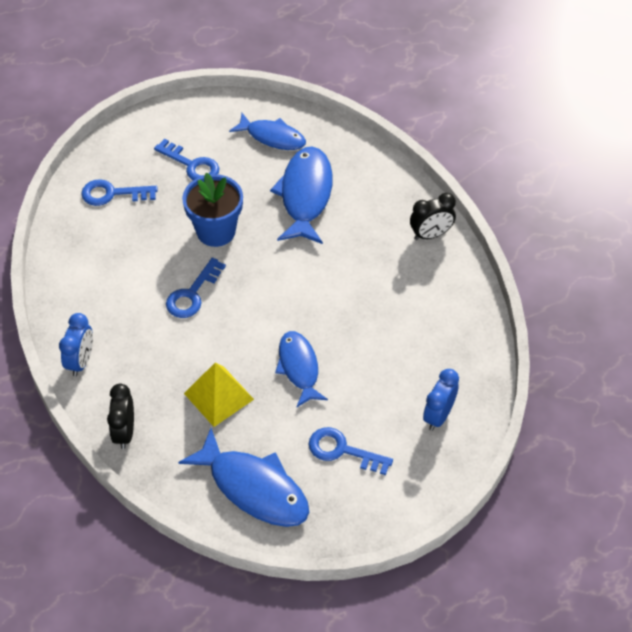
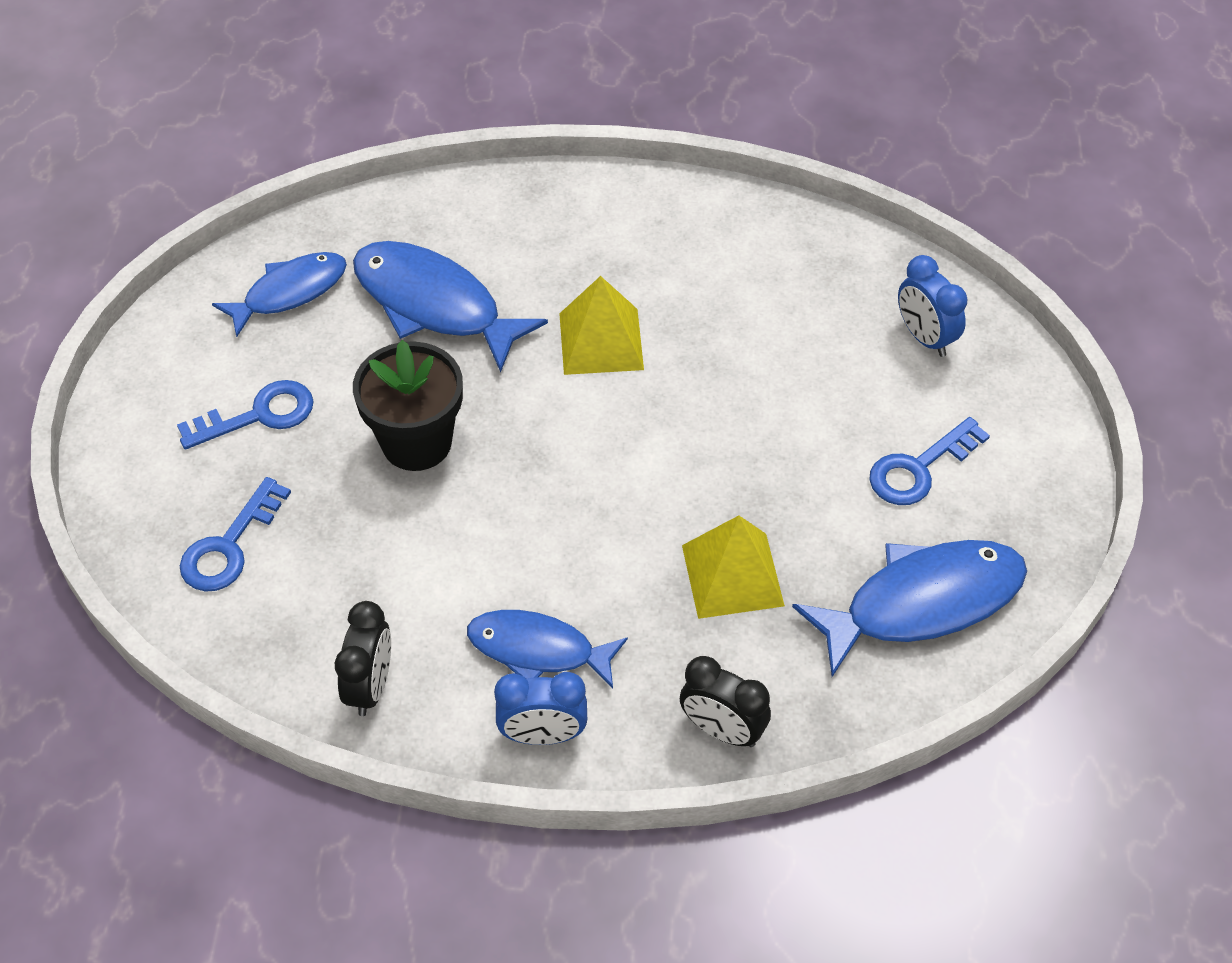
camera: 60 degrees left, 0 degrees up
(81, 361) = (543, 735): blue clock -> blue clock turned 135 degrees clockwise
(192, 294) = (517, 525): blue key -> none
(216, 231) = (416, 442): blue flower pot -> black flower pot
(299, 367) = (744, 454): blue fish -> blue fish (538, 650)
(330, 273) = (601, 341): none -> yellow pyramid
(431, 234) = (616, 202): black clock -> black clock (370, 686)

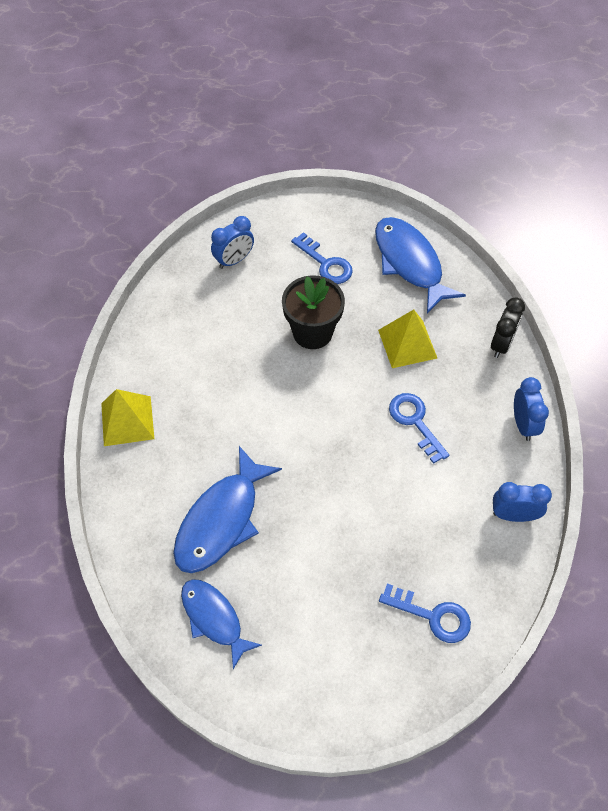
camera: 95 degrees left, 5 degrees up
(259, 415) = (325, 618): blue key -> blue key (415, 422)
(370, 686) = (513, 515): black clock -> blue clock
(416, 442) = (337, 515): black flower pot -> black flower pot (312, 332)
(538, 650) = (472, 432): blue fish -> none
(601, 341) = (247, 419): yellow pyramid -> yellow pyramid (127, 421)

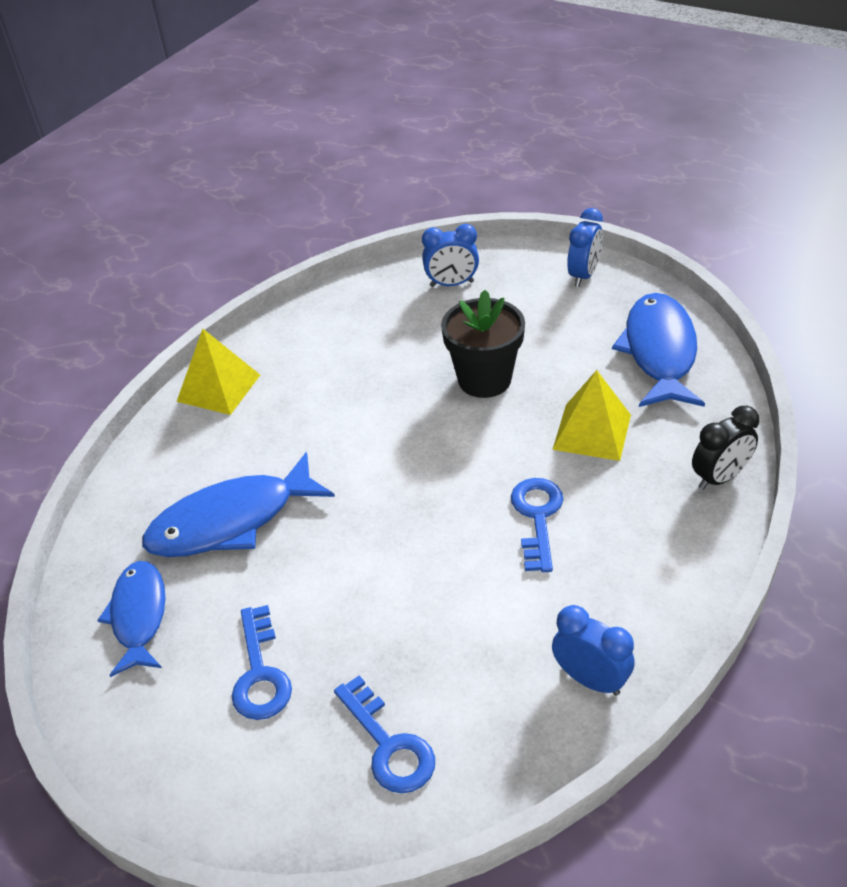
camera: 35 degrees right, 15 degrees down
(326, 263) = (554, 319): blue key -> blue key (260, 673)
(523, 424) = (684, 579): blue clock -> blue clock (583, 275)

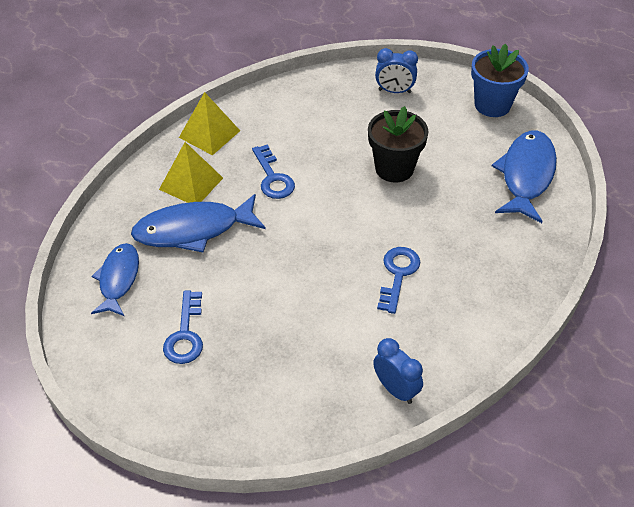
camera: 10 degrees right, 5 degrees up
(388, 745) = (253, 398): blue key -> blue key (273, 178)
(583, 275) = (492, 105): blue clock -> blue flower pot
(592, 432) = (456, 223): yellow pyramid -> yellow pyramid (191, 183)
(719, 478) = (534, 276): black clock -> none

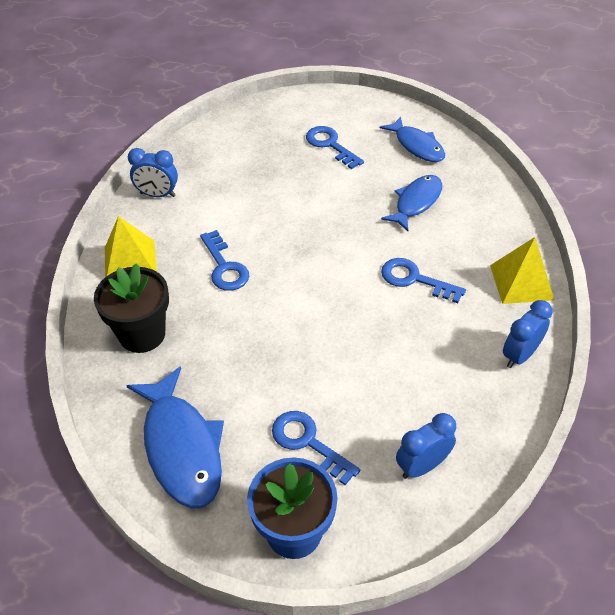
camera: 140 degrees right, 0 degrees up
(191, 183) = (469, 232): yellow pyramid -> yellow pyramid (130, 261)
(193, 230) = (416, 202): blue fish -> blue fish, size x0.66
(272, 102) = (520, 355): none -> blue clock
(394, 168) = (321, 362): black flower pot -> black flower pot (142, 334)
(446, 135) = (308, 442): none -> blue key

